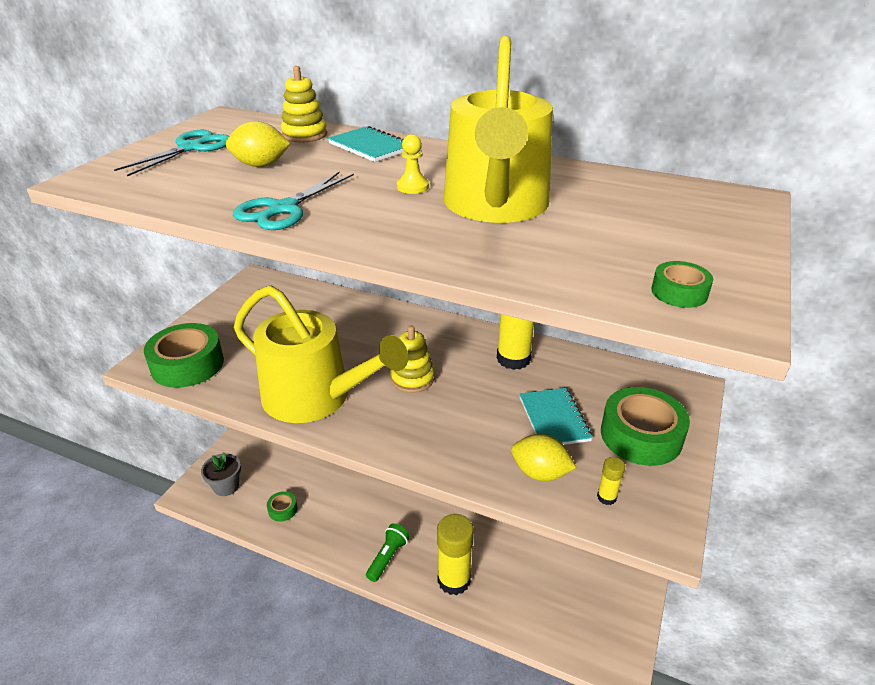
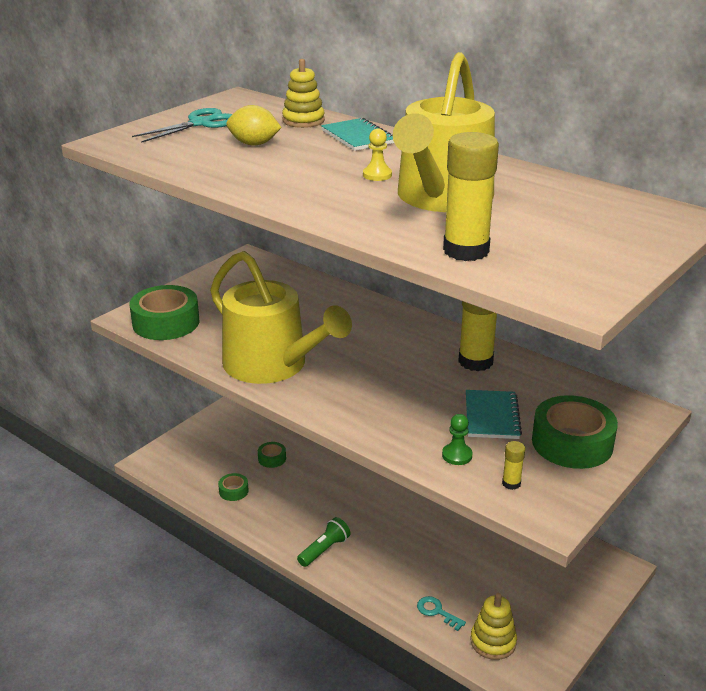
camera: 15 degrees right, 5 degrees down
(226, 486) = (184, 461): grey flower pot -> none
(283, 209) = (258, 181): turquoise scissors -> none
(412, 378) = (368, 363): yellow stacking toy -> yellow stacking toy (493, 642)
(454, 580) = (384, 581): yellow glue stick -> yellow glue stick (466, 250)
(513, 603) = (437, 612): none -> turquoise key
(540, 473) = (457, 455): yellow lemon -> green pawn
(679, 292) = (552, 278): green tape -> green tape (272, 458)

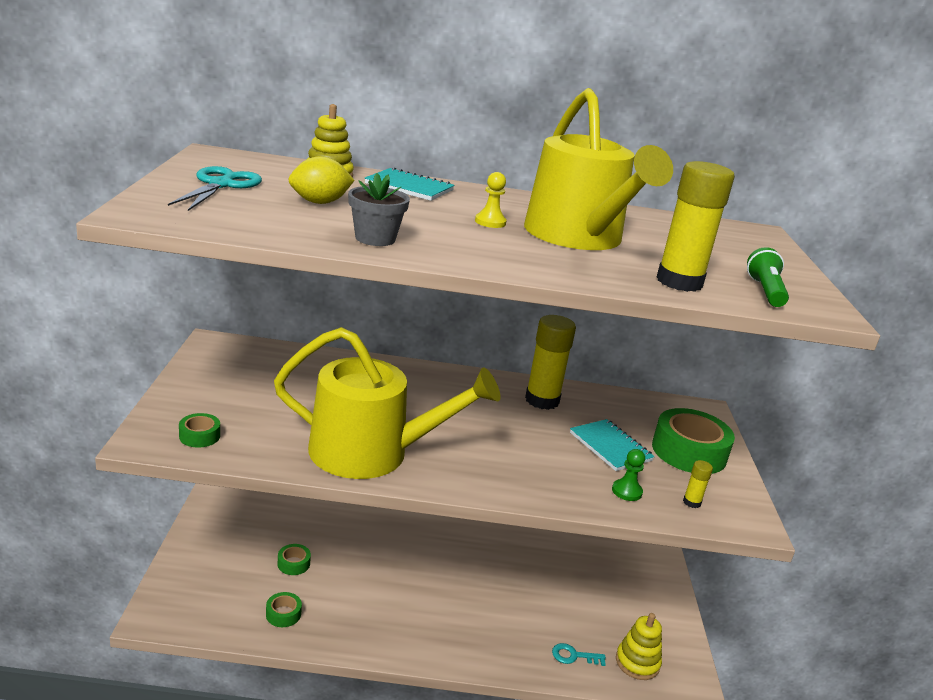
camera: 40 degrees left, 5 degrees down
(166, 322) = (199, 436): green tape -> green tape, size x0.47
(247, 178) = (375, 238): none -> grey flower pot
(324, 550) = (428, 639): green flashlight -> green flashlight (765, 291)

